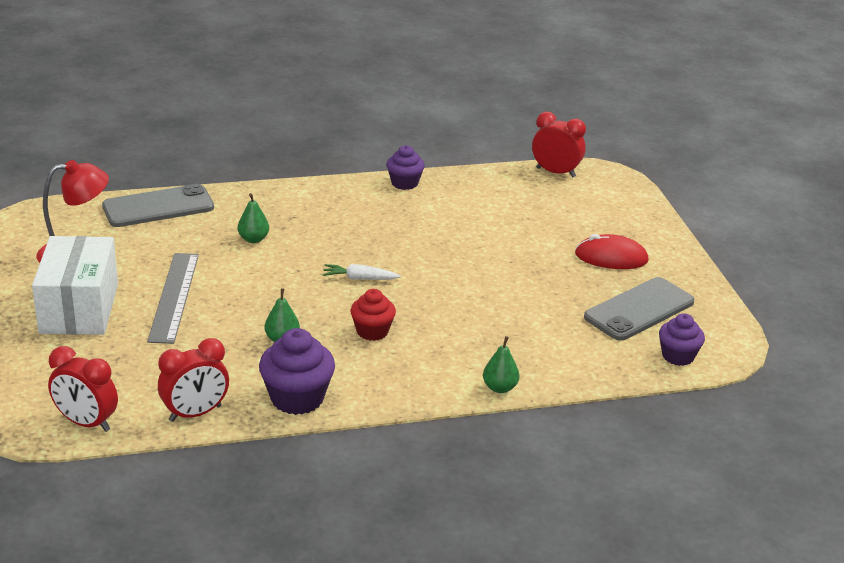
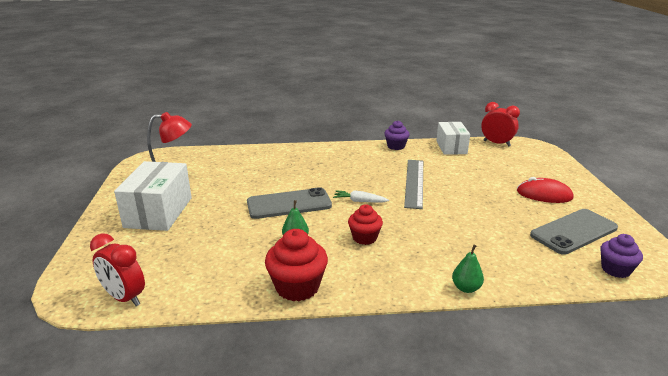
camera: 10 degrees right, 5 degrees down
(158, 207) = (235, 154): grey phone -> grey phone (289, 204)
(174, 297) = (227, 207): grey ruler -> grey ruler (414, 182)
(195, 413) = (212, 295): red clock -> none
(253, 239) = (291, 174): green pear -> none
(297, 398) = (297, 287): purple cupcake -> red cupcake
(488, 182) = (451, 147): none -> white box

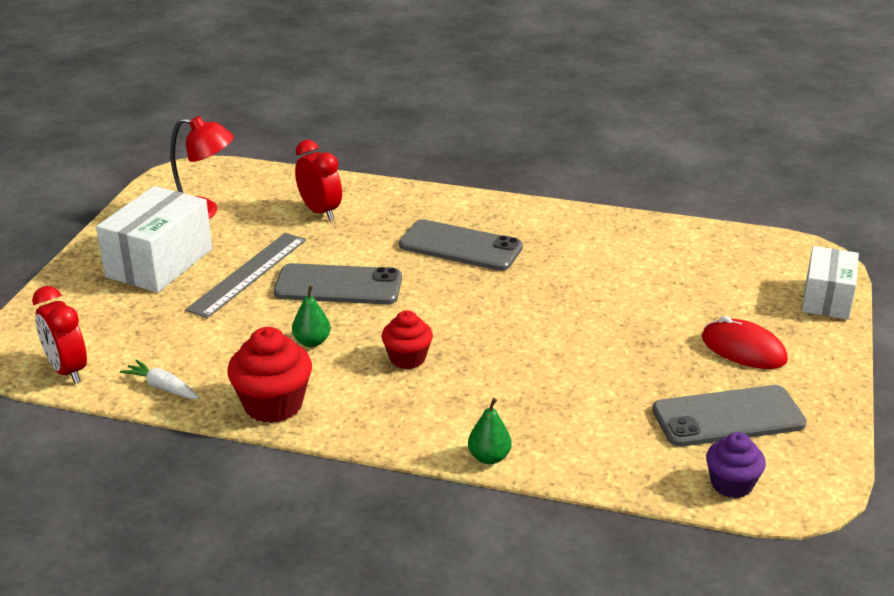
camera: 20 degrees right, 5 degrees up
(346, 171) = (460, 246): none -> grey phone
(359, 201) = (442, 301): white carrot -> white carrot (162, 387)
(396, 146) = (574, 216): purple cupcake -> none
(414, 182) = (550, 287): grey ruler -> grey ruler (248, 274)
(451, 147) = (667, 235): white box -> white box (826, 299)
(496, 143) = (755, 241): red clock -> red clock (320, 212)

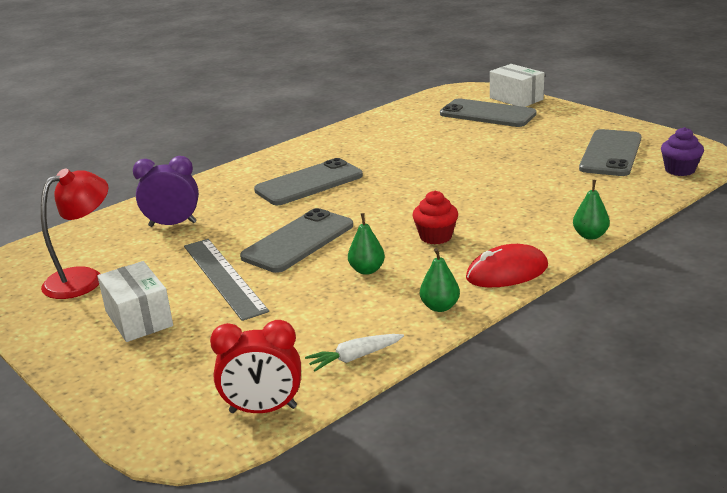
camera: 55 degrees left, 5 degrees down
(159, 263) = (139, 319): white box -> white box, size x0.66
(273, 405) = (440, 307): red cupcake -> green pear
(320, 212) = (172, 224): red clock -> purple clock
(743, 349) = (544, 132): red mouse -> red mouse (507, 272)
(753, 293) = (487, 114): none -> grey phone

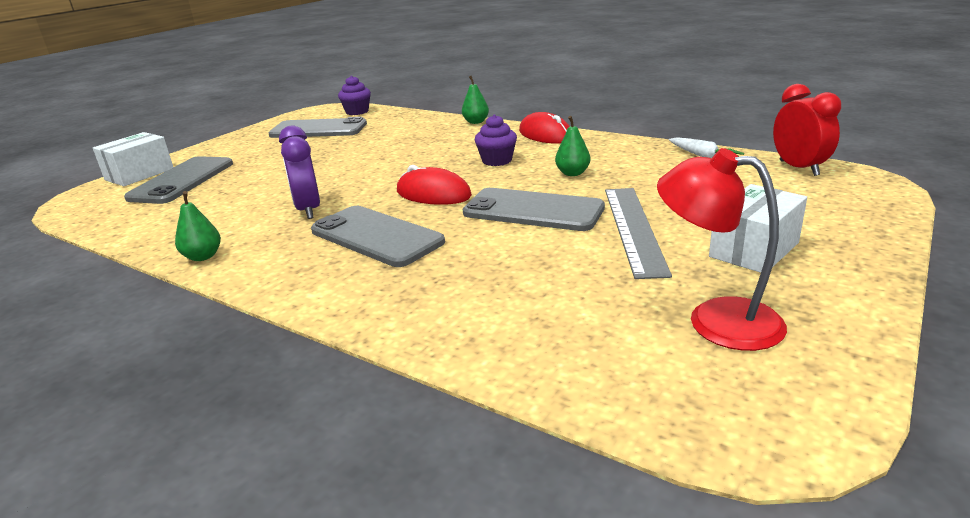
camera: 105 degrees left, 0 degrees up
(172, 224) = (524, 300): purple clock -> purple clock (308, 210)
(224, 277) = (633, 228): grey ruler -> grey ruler turned 45 degrees counterclockwise
(372, 204) = (433, 194): none -> red mouse
(435, 237) = (497, 161): red cupcake -> purple cupcake
(440, 307) = (610, 144): green pear -> green pear (203, 256)

